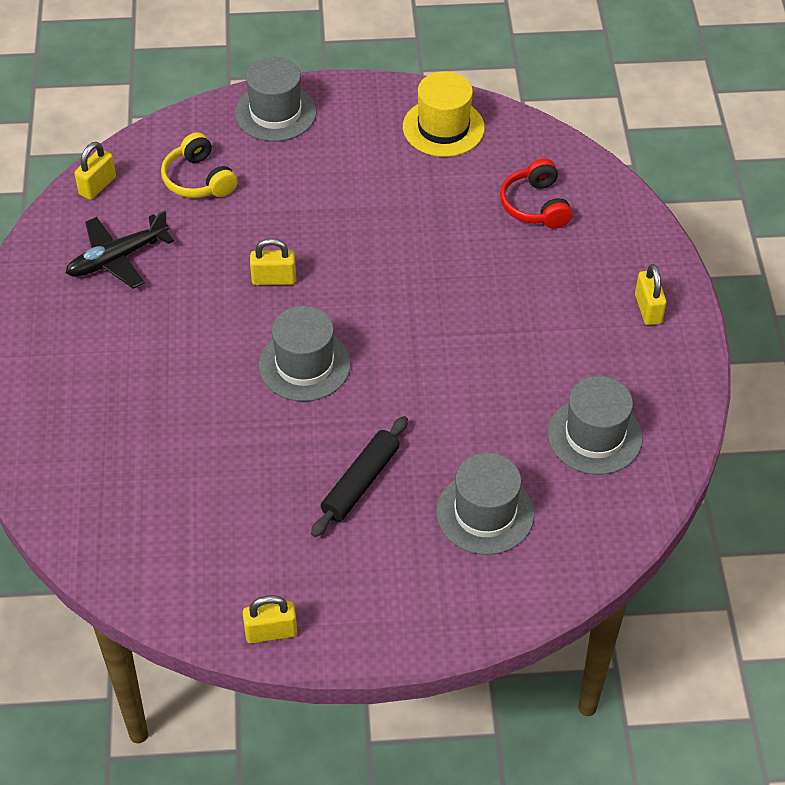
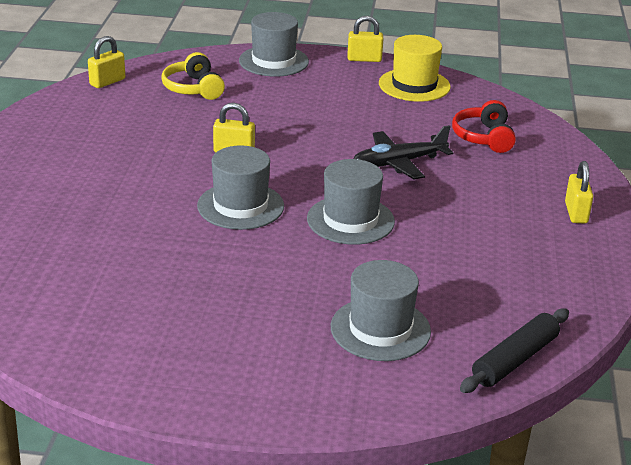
camera: 10 degrees right, 20 degrees down
(117, 258) = (104, 123): black plane -> black plane (399, 163)
(271, 632) = (131, 386): yellow padlock -> yellow padlock (364, 59)
(361, 482) = (264, 290): black rolling pin -> black rolling pin (515, 360)
(594, 436) = (505, 290): grey hat -> grey hat (350, 220)

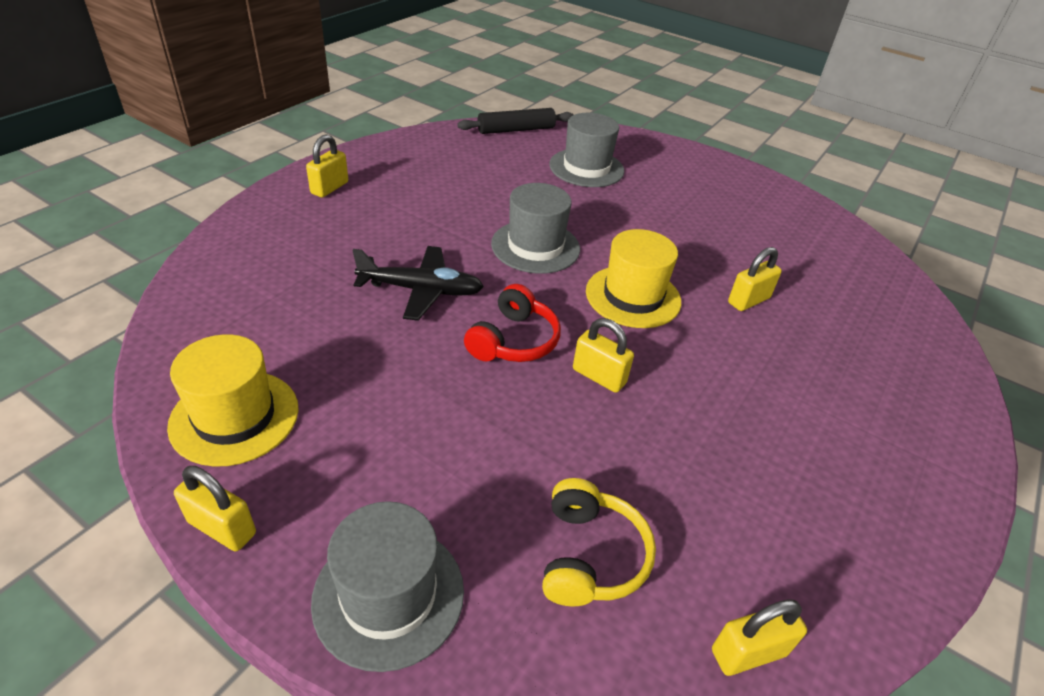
camera: 155 degrees left, 10 degrees up
(140, 233) = (748, 300): none -> yellow padlock
(240, 206) = (633, 296): grey hat -> yellow hat
(484, 137) = (283, 289): red headphones -> red headphones (513, 340)

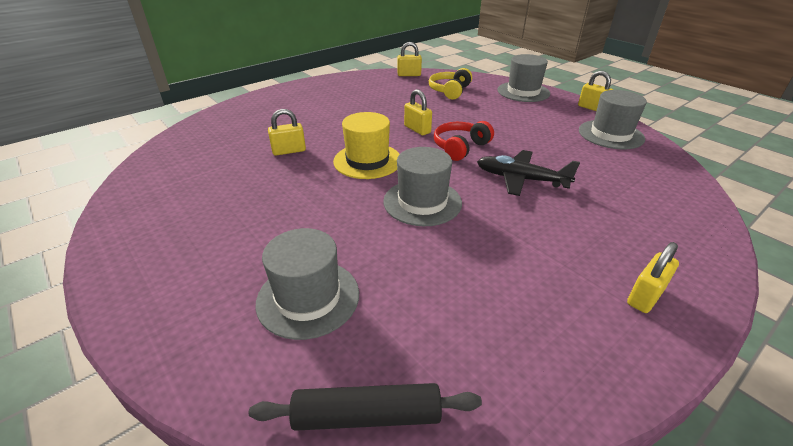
camera: 160 degrees left, 5 degrees down
(234, 417) = (610, 134): yellow hat -> grey hat

